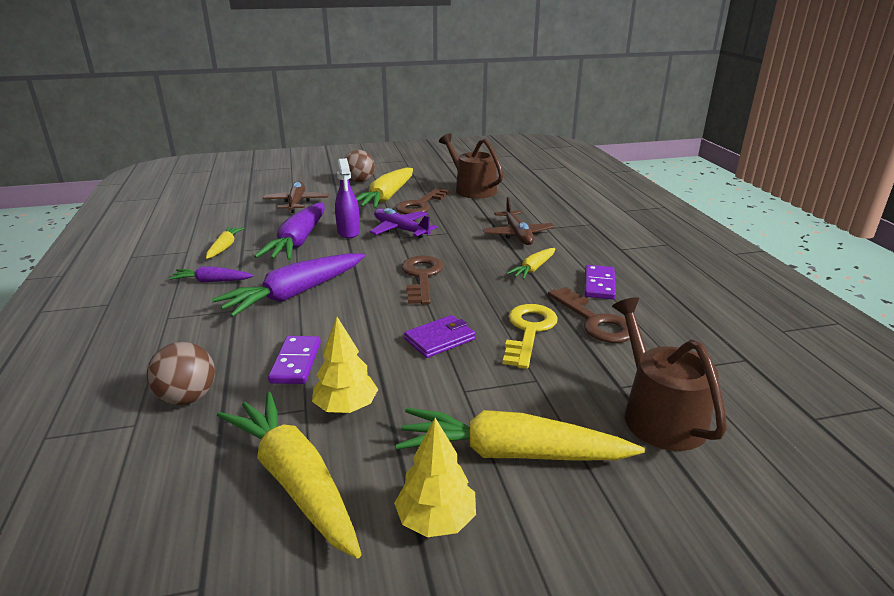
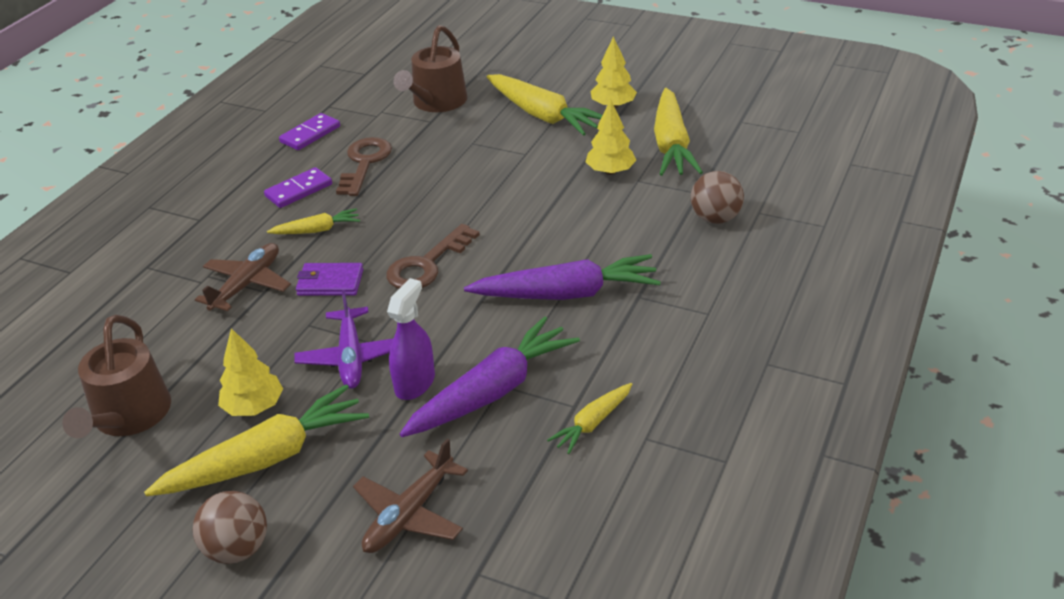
camera: 140 degrees left, 10 degrees up
(212, 281) = (640, 353): purple carrot -> none
(296, 362) = (619, 217): purple domino -> purple domino (310, 134)
(420, 205) = (254, 407): brown key -> yellow tree
(439, 339) = (495, 194): purple wallet -> purple wallet (330, 283)
(528, 331) = (423, 174): yellow key -> none

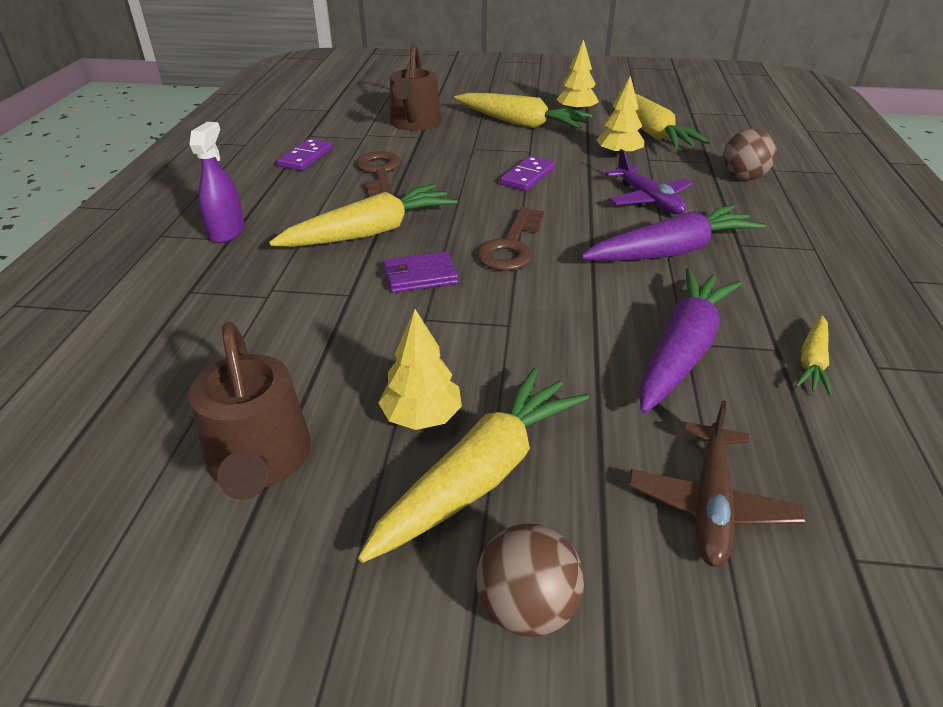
camera: 20 degrees left, 0 degrees up
(247, 284) = (325, 291): brown plane -> none
(298, 190) = (325, 202): purple domino -> purple domino (527, 176)
(317, 230) = (370, 232): yellow carrot -> yellow carrot, size x1.92
(351, 357) = (499, 343): purple plane -> purple plane (648, 200)
(415, 383) = (592, 357): purple spray bottle -> purple spray bottle (227, 232)

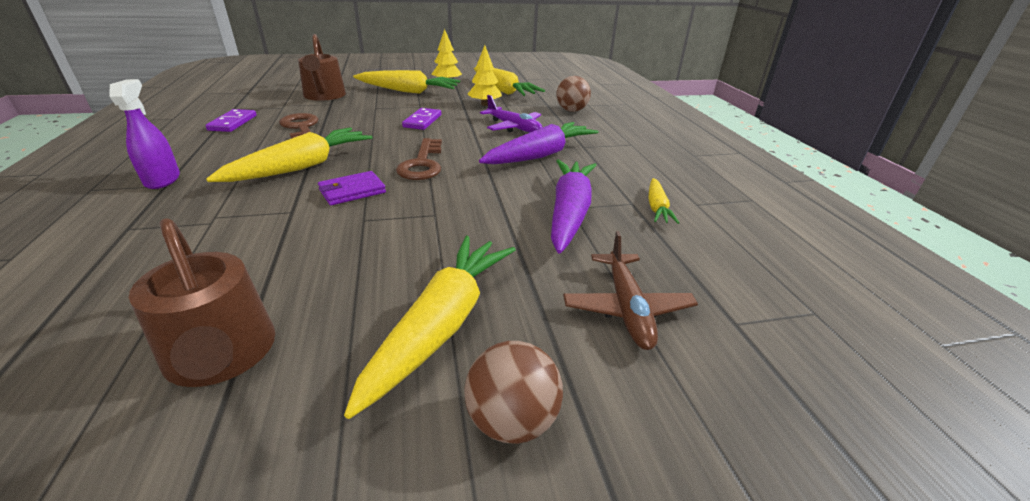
camera: 20 degrees left, 5 degrees down
(422, 417) = (378, 290): yellow tree -> none

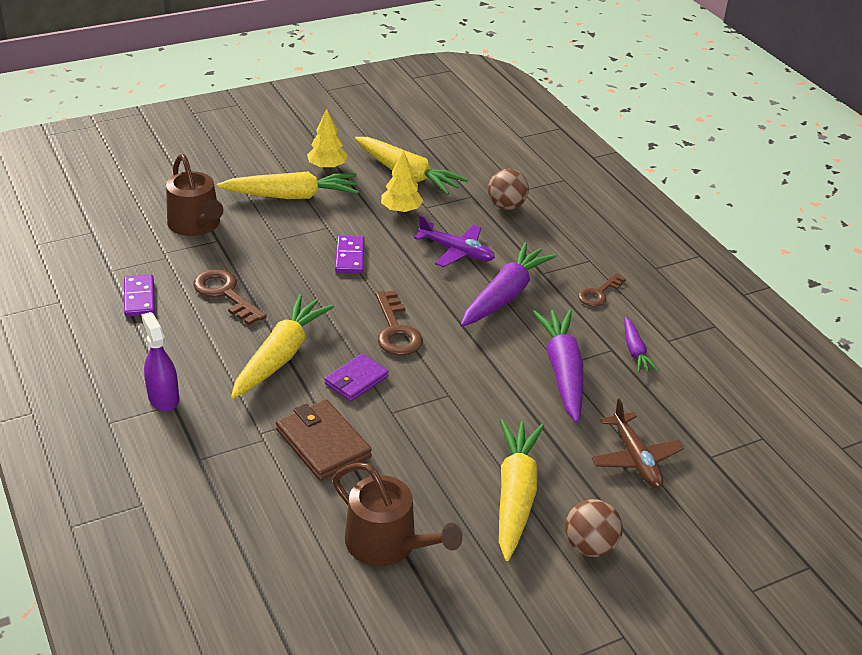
camera: 15 degrees left, 5 degrees up
(265, 234) = (322, 443): none -> brown wallet
(632, 164) = (599, 293): none -> brown key
(657, 207) = (635, 351): yellow carrot -> purple carrot

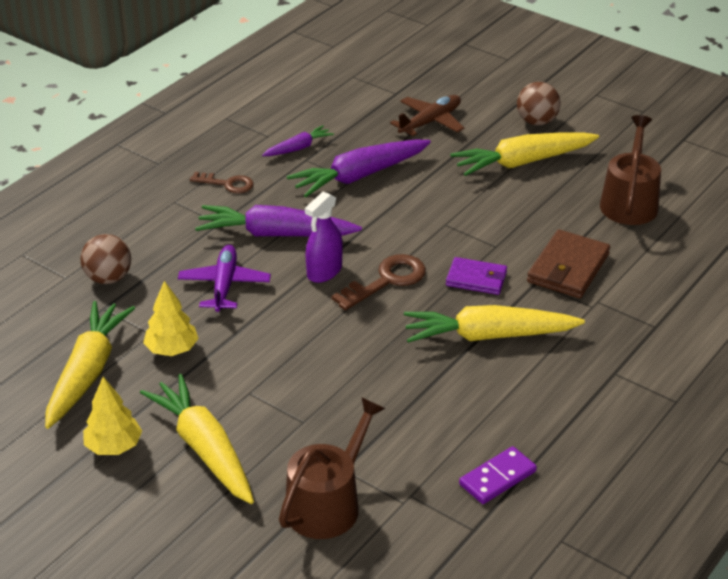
camera: 115 degrees left, 0 degrees up
(163, 398) = (614, 383): purple spray bottle -> purple spray bottle (324, 271)
(225, 294) = (433, 415): brown key -> none
(349, 257) = (293, 354): purple domino -> none

